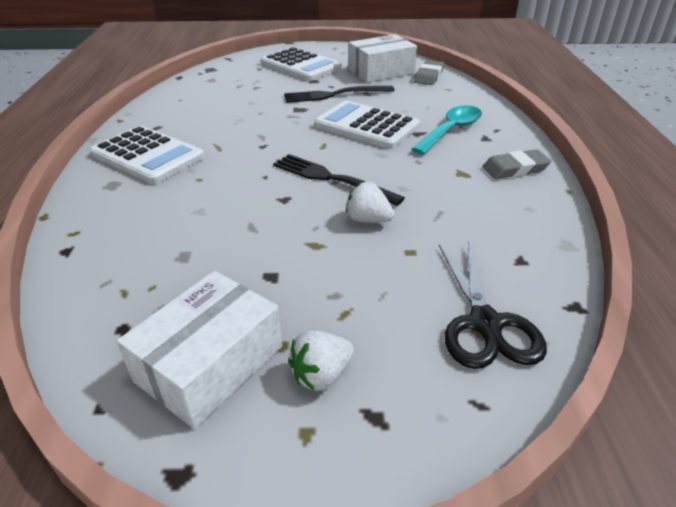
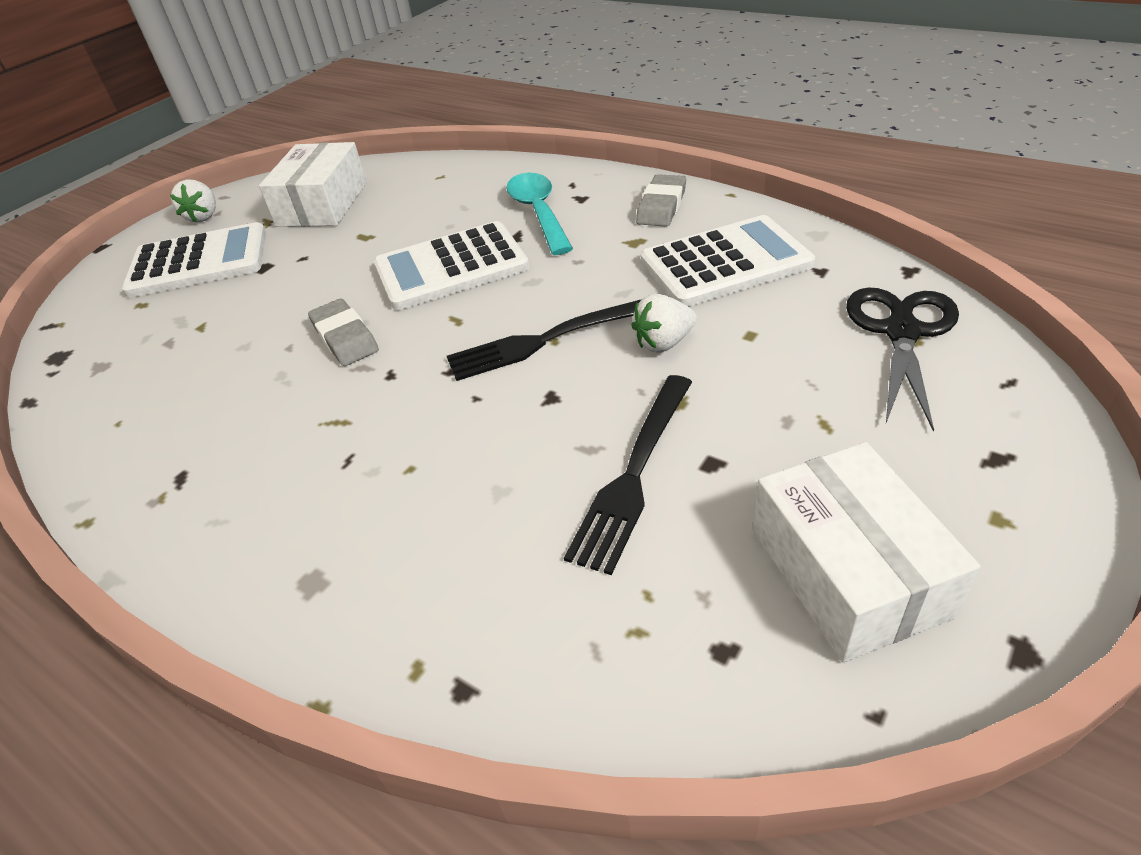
camera: 50 degrees left, 5 degrees up
(147, 156) = (267, 512): white calculator -> white calculator (725, 263)
(321, 375) = (917, 477): white strawberry -> white strawberry (204, 216)
(334, 95) = (332, 264): black fork -> black fork (634, 475)
(428, 76) = (390, 176): grey eraser -> grey eraser (345, 338)
(485, 323) = (901, 332): black scissors -> black scissors turned 105 degrees counterclockwise

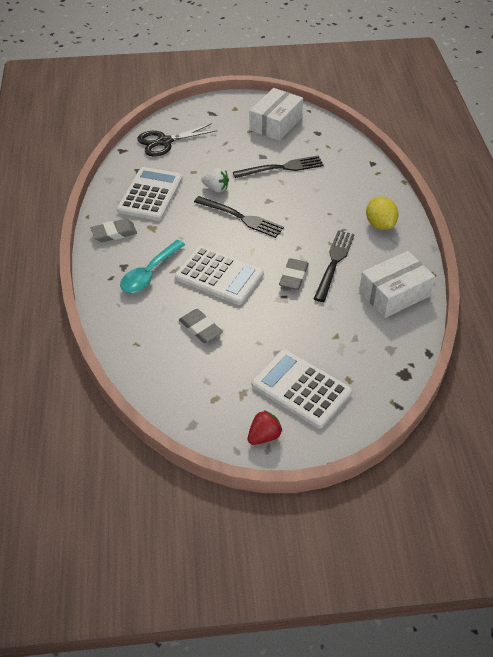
camera: 135 degrees left, 5 degrees up
(204, 216) = (264, 436): white strawberry -> red strawberry
(278, 531) = (380, 224): none -> yellow lemon
(301, 400) = (334, 262): none -> black fork
(322, 204) = (205, 379): white box -> white box (394, 294)
(391, 223) = (200, 328): none -> grey eraser
(725, 263) = (150, 194): white calculator -> white calculator turned 75 degrees clockwise

